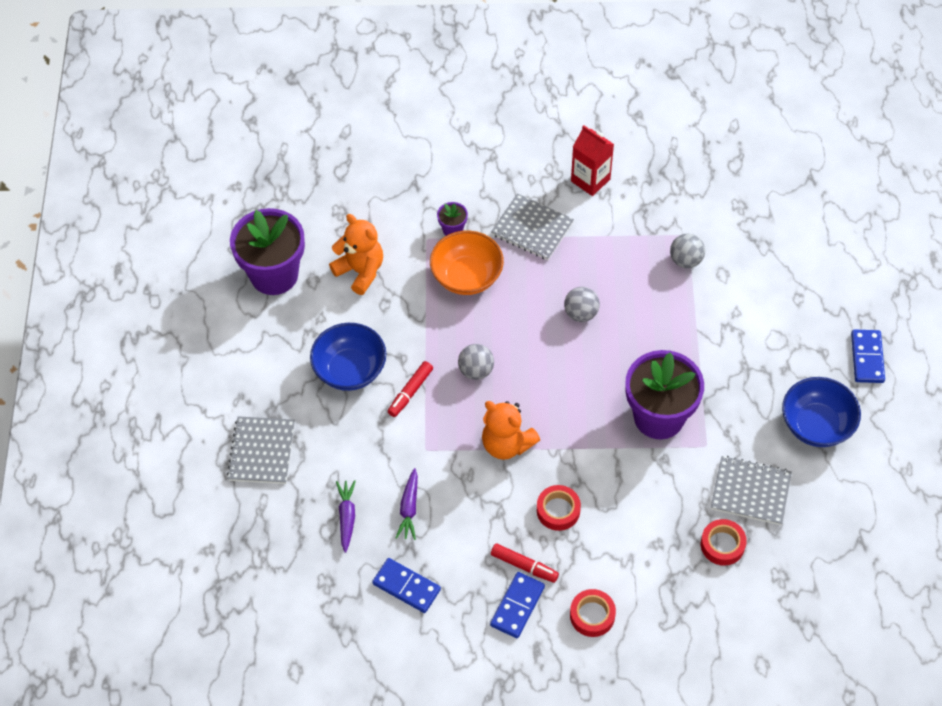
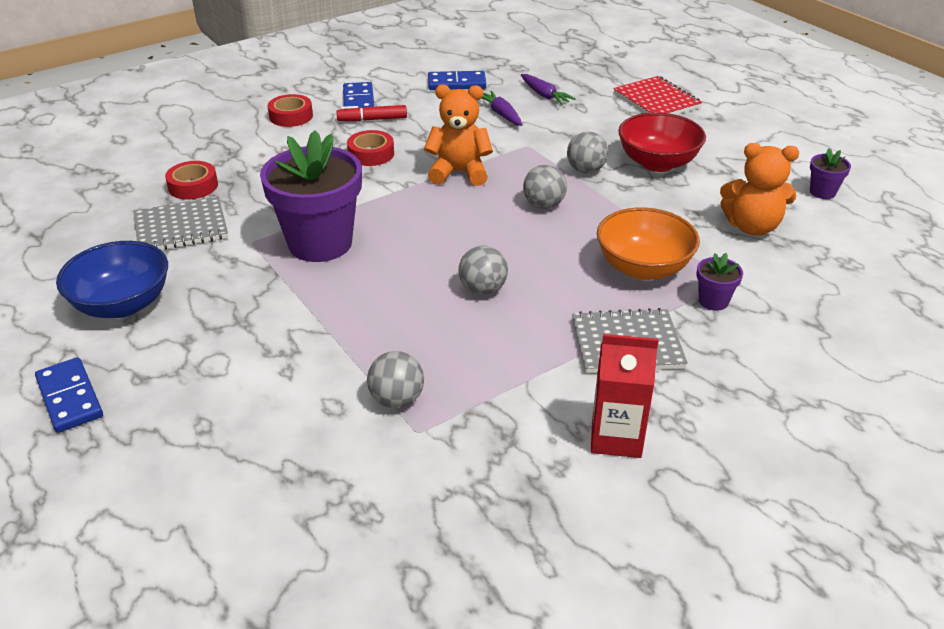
camera: 145 degrees right, 20 degrees down
(262, 451) = (656, 100): grey notebook -> red notebook
(274, 275) = (822, 192): purple flower pot -> purple flower pot, size x0.43
(350, 370) = (657, 163): blue bowl -> red bowl
(410, 392) = (586, 170): red marker -> grey ball

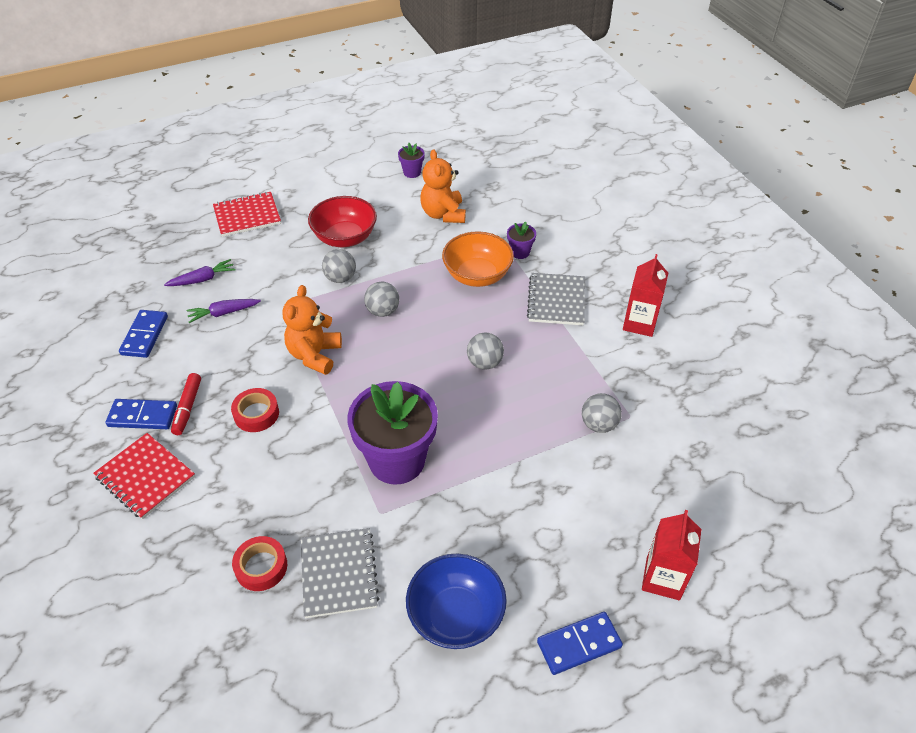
camera: 80 degrees left, 10 degrees up
(146, 471) = (663, 578): none -> red carton
(291, 116) = (145, 477): red tape -> red notebook
(752, 227) = (443, 214): orange teddy bear -> orange teddy bear turned 150 degrees clockwise

